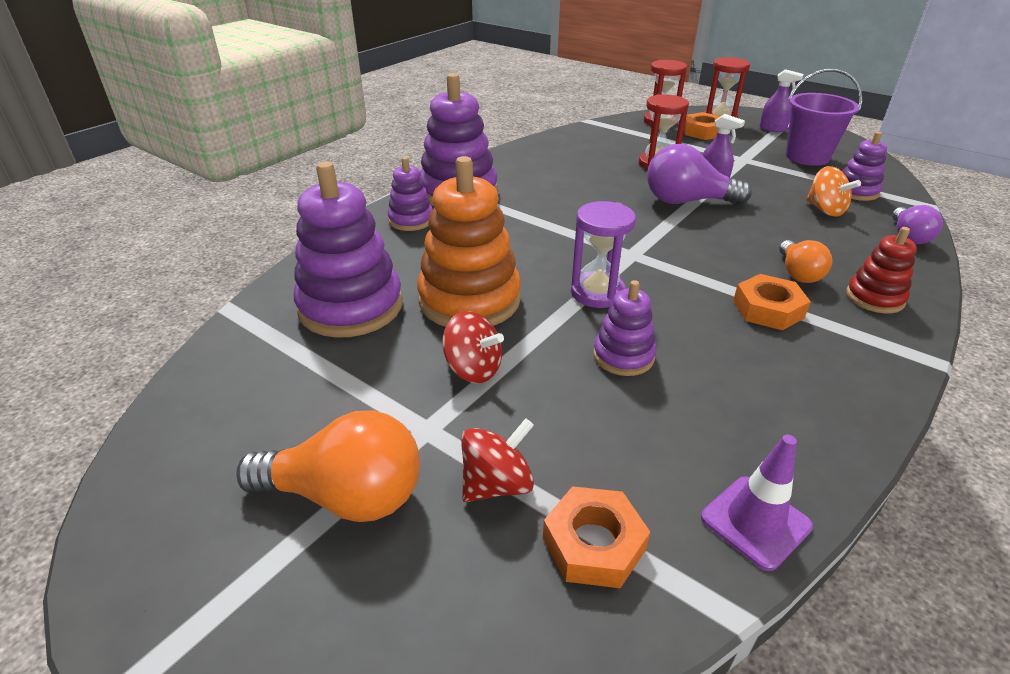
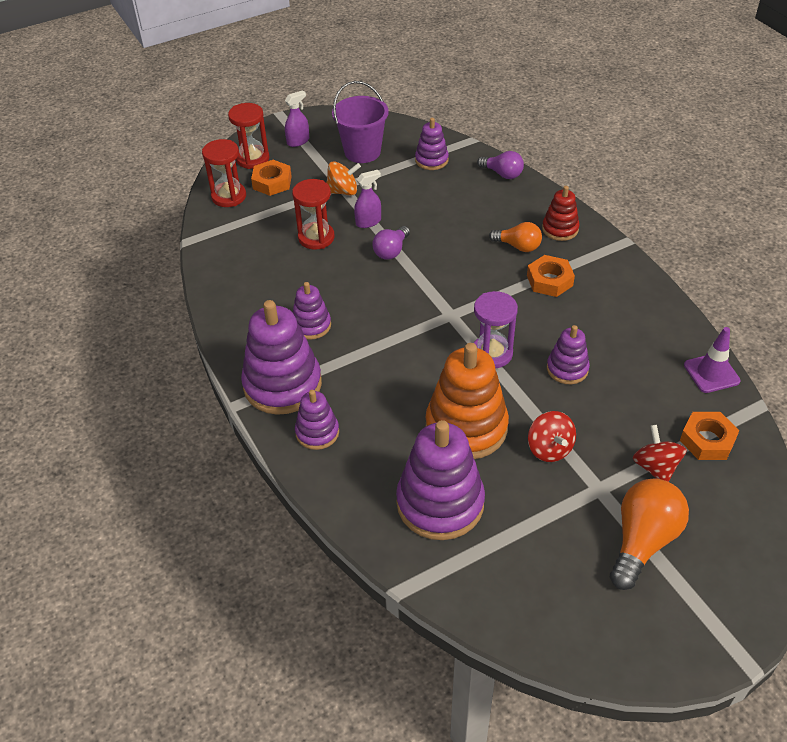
camera: 65 degrees left, 10 degrees up
(473, 369) = (549, 449): red spinning top -> red spinning top turned 105 degrees clockwise
(542, 187) = (311, 325): none -> purple stacking toy
(687, 201) = (391, 251): purple light bulb -> purple light bulb, size x0.60
(825, 210) = (447, 189): orange spinning top -> orange spinning top (343, 191)

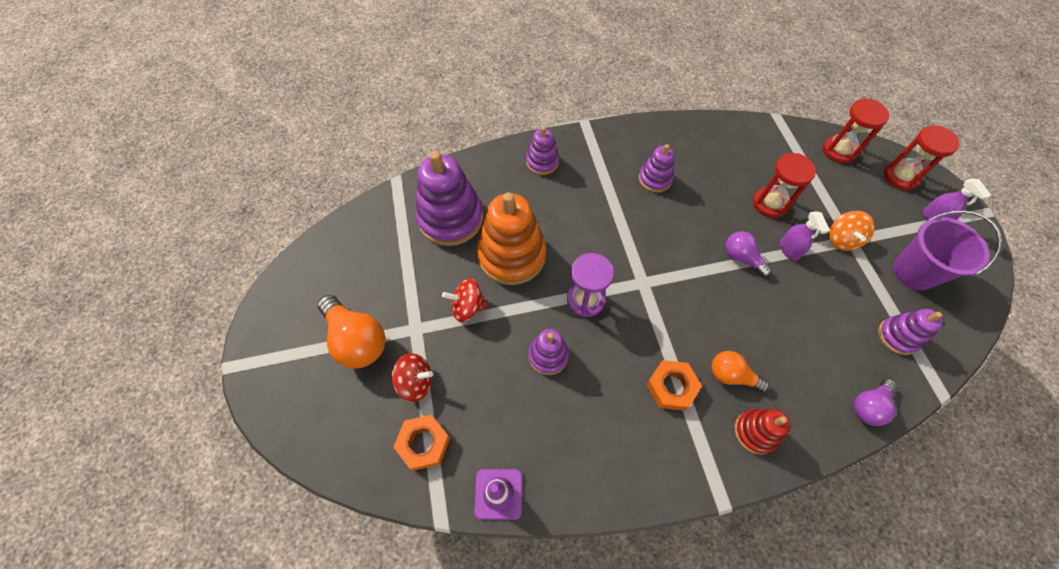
camera: 105 degrees right, 15 degrees up
(272, 182) = (860, 185): orange nut -> none
(282, 385) = (595, 150): purple stacking toy -> none
(518, 246) = (731, 375): orange light bulb -> orange light bulb turned 75 degrees clockwise

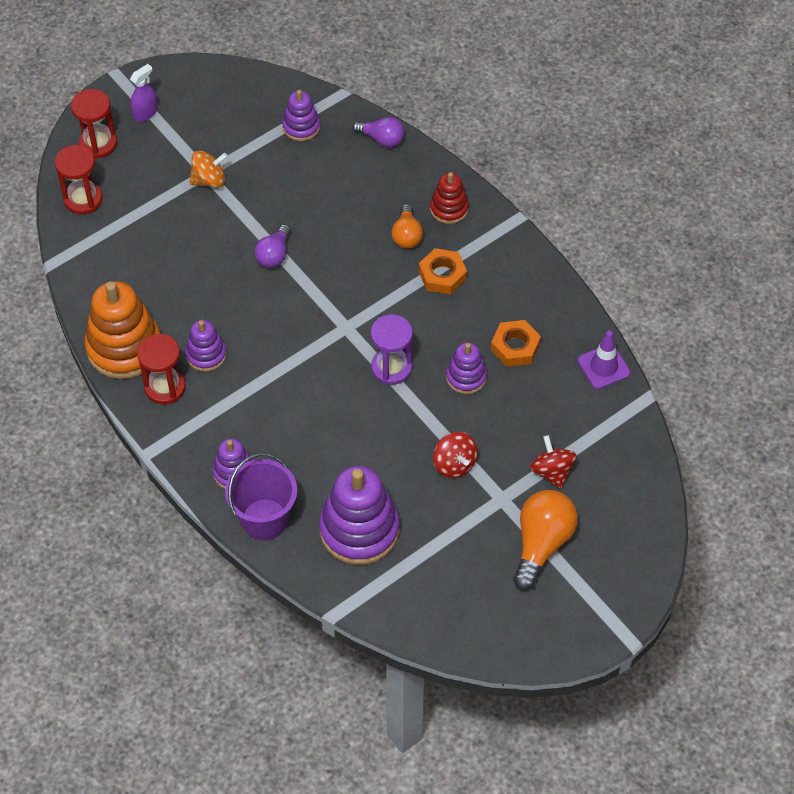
camera: 115 degrees left, 5 degrees down
(423, 443) = (599, 439): orange nut -> orange nut (515, 347)
(512, 255) = (375, 451): orange stacking toy -> orange stacking toy (124, 348)
(770, 204) = (191, 245): red hourglass -> red hourglass (165, 387)
(789, 250) = (244, 219): purple spray bottle -> none
(914, 272) = (221, 122): purple bucket -> purple bucket (264, 519)

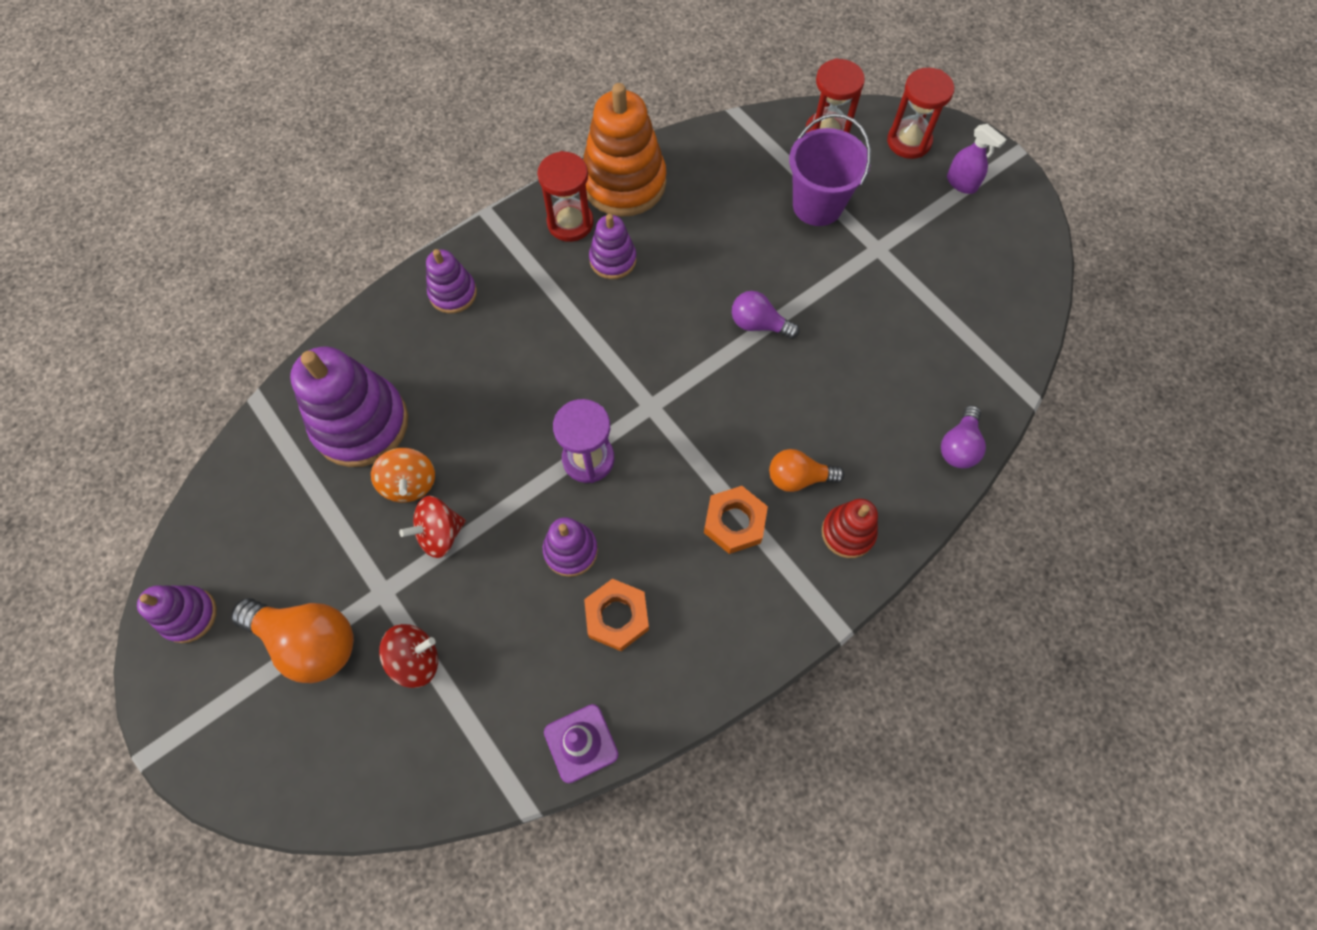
camera: 90 degrees right, 10 degrees up
(209, 180) = (867, 252): orange spinning top -> orange spinning top (410, 483)
(264, 519) = (388, 325): purple bucket -> purple bucket (817, 205)
(301, 127) = (965, 349): purple stacking toy -> purple stacking toy (189, 615)

